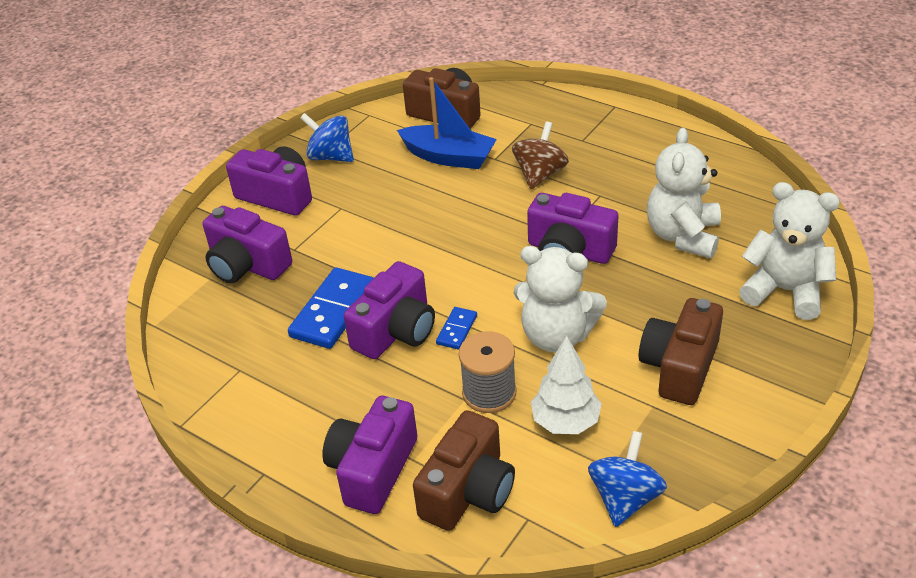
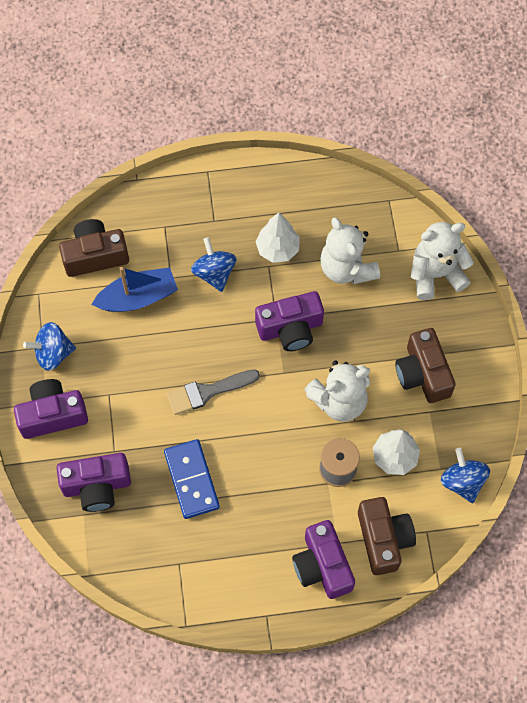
camera: 45 degrees left, 25 degrees up
(396, 331) = (244, 466): purple camera -> none
(430, 254) = (207, 392): none -> grey brush
(456, 330) = (279, 438): blue domino -> none
(540, 174) = (214, 273): brown spinning top -> blue spinning top
(623, 187) = (277, 249): none -> white tree

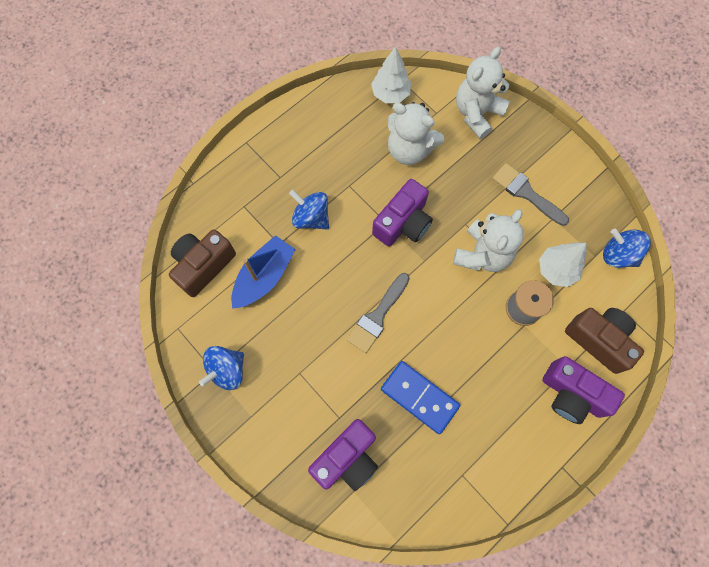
camera: 35 degrees left, 5 degrees up
(52, 415) = (265, 423): purple camera -> none
(277, 249) = (346, 168): white tree -> white tree (390, 94)
(422, 374) = (526, 193): brown camera -> grey brush

